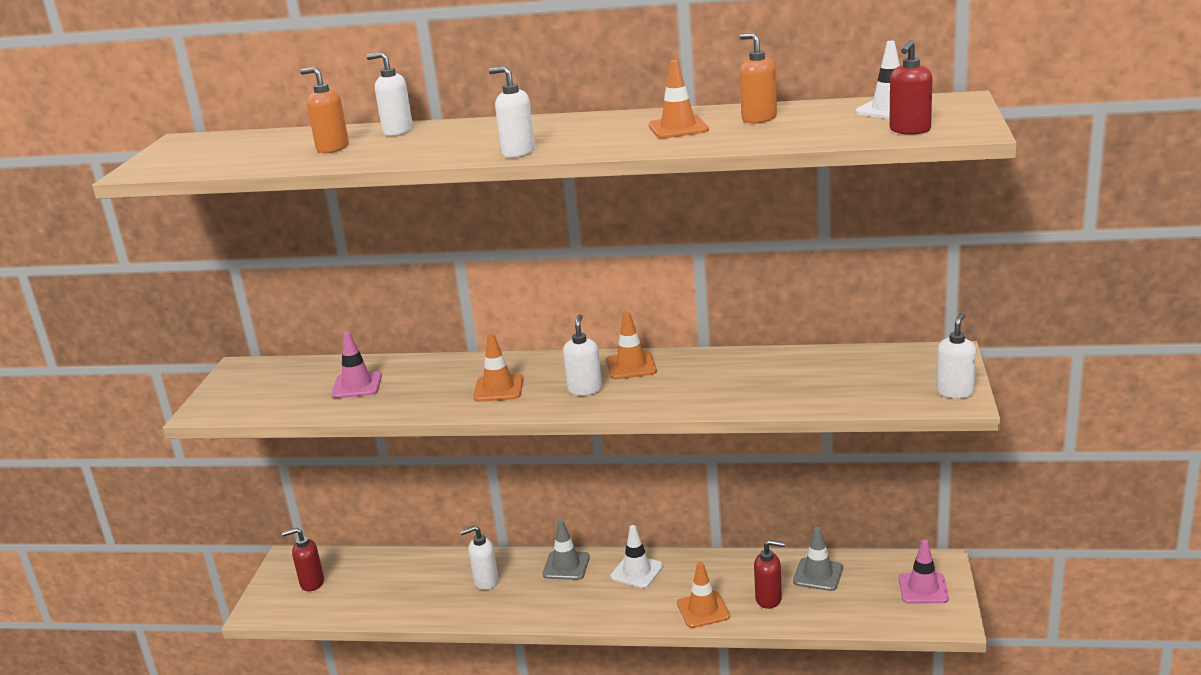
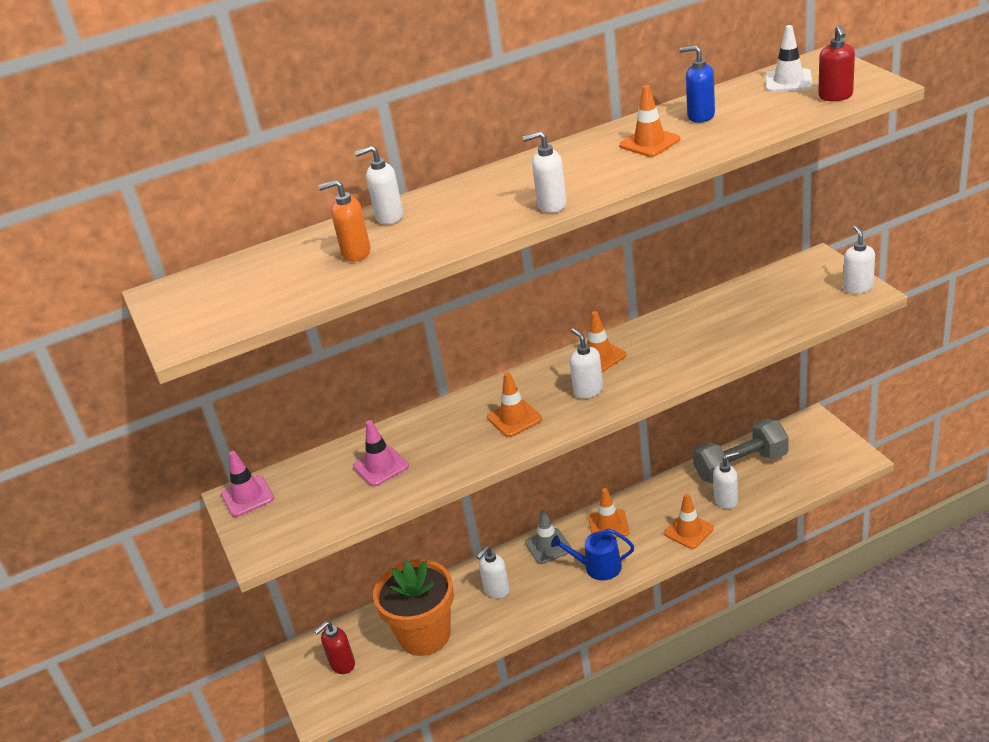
camera: 30 degrees left, 10 degrees up
(393, 590) = (424, 635): none -> orange flower pot
(588, 603) = (598, 567): none -> blue watering can
(637, 571) = (608, 525): white traffic cone -> orange traffic cone
(758, 119) = (700, 116): orange soap dispenser -> blue soap dispenser
(769, 599) = (726, 500): red soap dispenser -> white soap dispenser
(818, 575) = (741, 466): grey traffic cone -> grey dumbbell
(923, 588) = (819, 444): pink traffic cone -> pink traffic cone (247, 496)

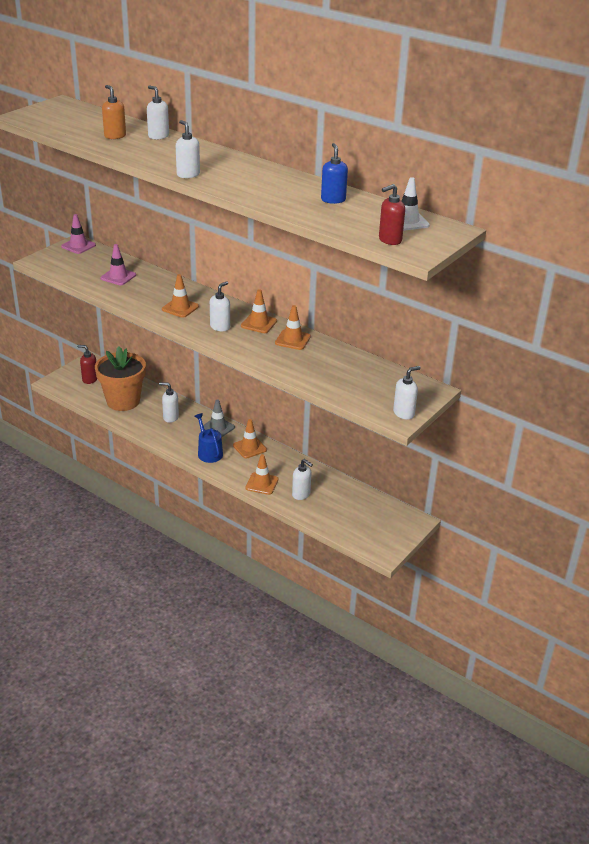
camera: 55 degrees right, 0 degrees up
(649, 143) = (285, 189): orange traffic cone -> orange traffic cone (292, 340)
(741, 466) = (341, 494): grey dumbbell -> none

